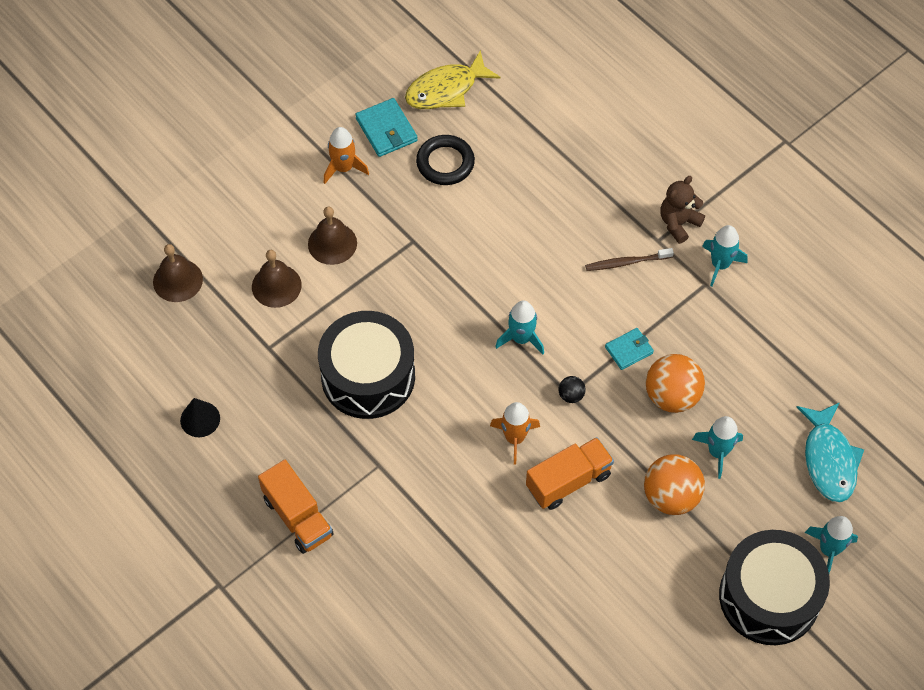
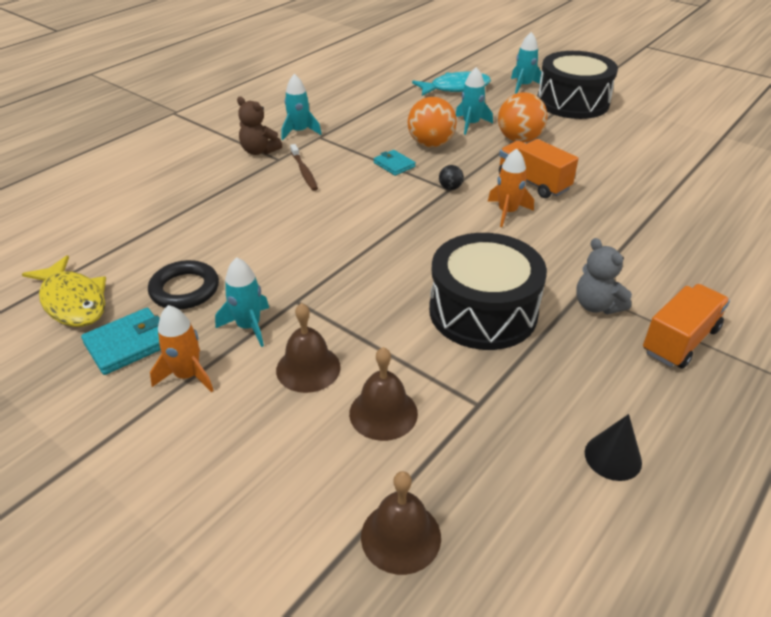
camera: 100 degrees left, 20 degrees down
(355, 469) = (597, 305): none -> grey teddy bear
(521, 338) = (401, 218): turquoise rocket -> turquoise rocket (249, 326)

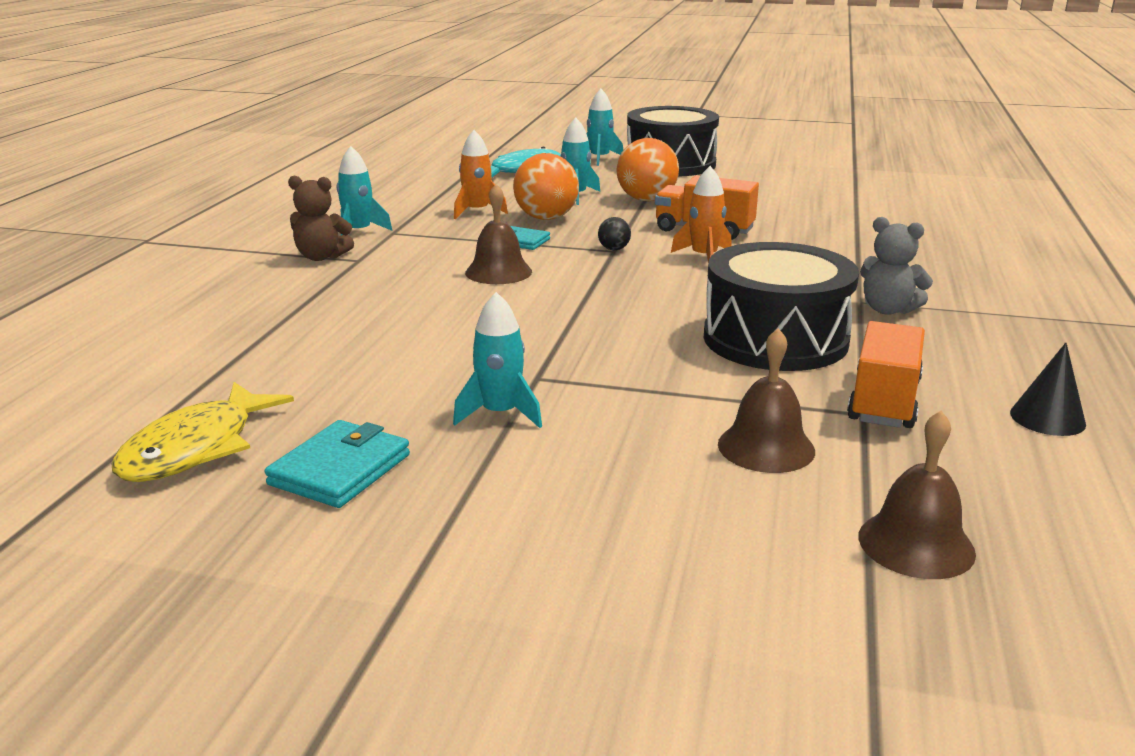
camera: 25 degrees left, 15 degrees down
(73, 301) = (196, 448): yellow fish -> yellow fish turned 90 degrees clockwise
(185, 289) = (364, 400): black ring -> none
(187, 375) = (468, 478): orange rocket -> orange rocket (477, 212)
(304, 172) = (408, 265): brown toothbrush -> none
(308, 368) = (626, 432): brown bell -> brown bell (498, 272)
(680, 341) = (999, 318): orange truck -> orange truck (884, 401)

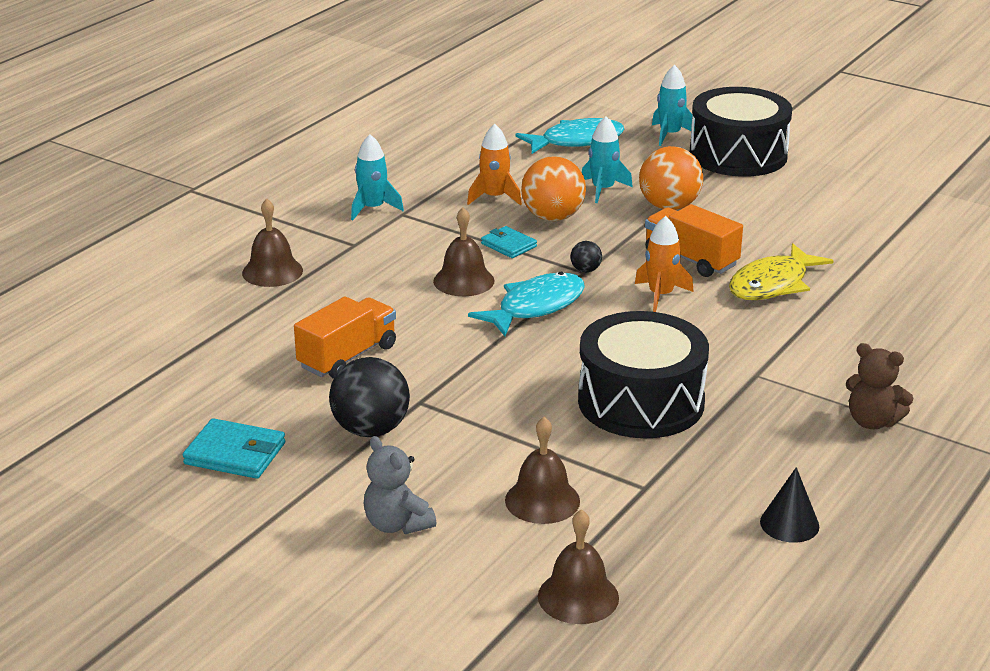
camera: 20 degrees right, 5 degrees up
(196, 448) = (150, 415): yellow fish -> yellow fish (772, 284)
(279, 291) = (272, 271): none -> brown bell
(321, 257) = (325, 235): brown teddy bear -> brown teddy bear (872, 421)
(340, 470) = (235, 453): turquoise wallet -> turquoise wallet turned 60 degrees clockwise
(500, 414) = (370, 430): turquoise rocket -> black ball
(591, 281) = (535, 307): none -> turquoise fish
(884, 401) = (672, 480): orange truck -> orange truck (347, 357)
(888, 310) = (772, 389): grey teddy bear -> grey teddy bear (397, 524)

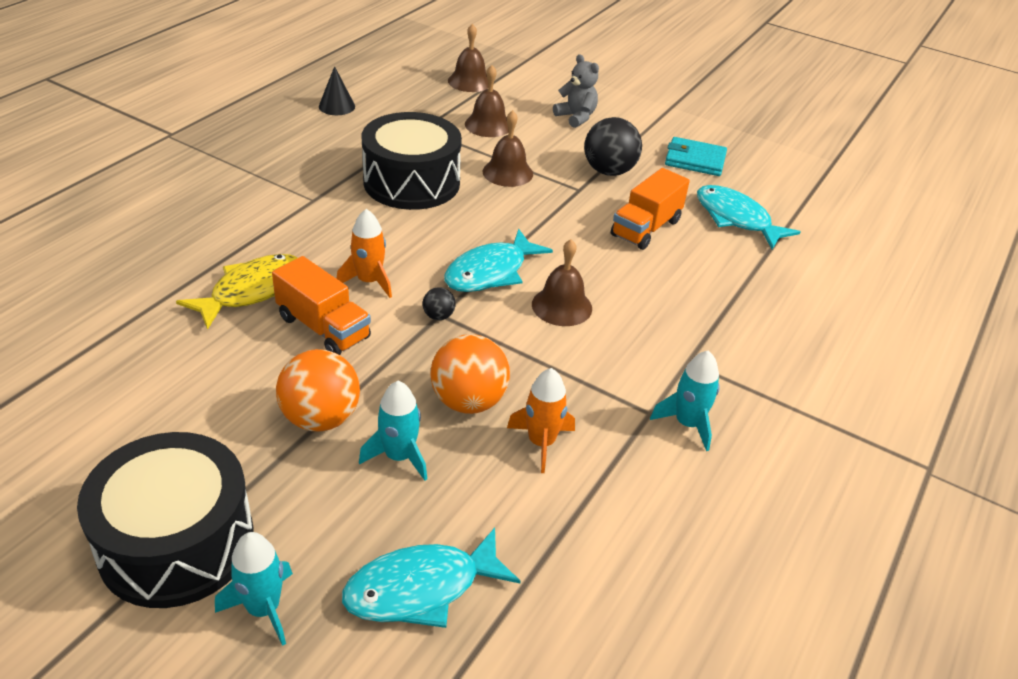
camera: 175 degrees right, 10 degrees up
(226, 372) = (736, 219): none -> turquoise fish
(272, 271) = (755, 324): brown bell -> brown bell (507, 172)
(508, 245) = (519, 355): turquoise wallet -> none
(872, 421) = (243, 161): brown teddy bear -> none

